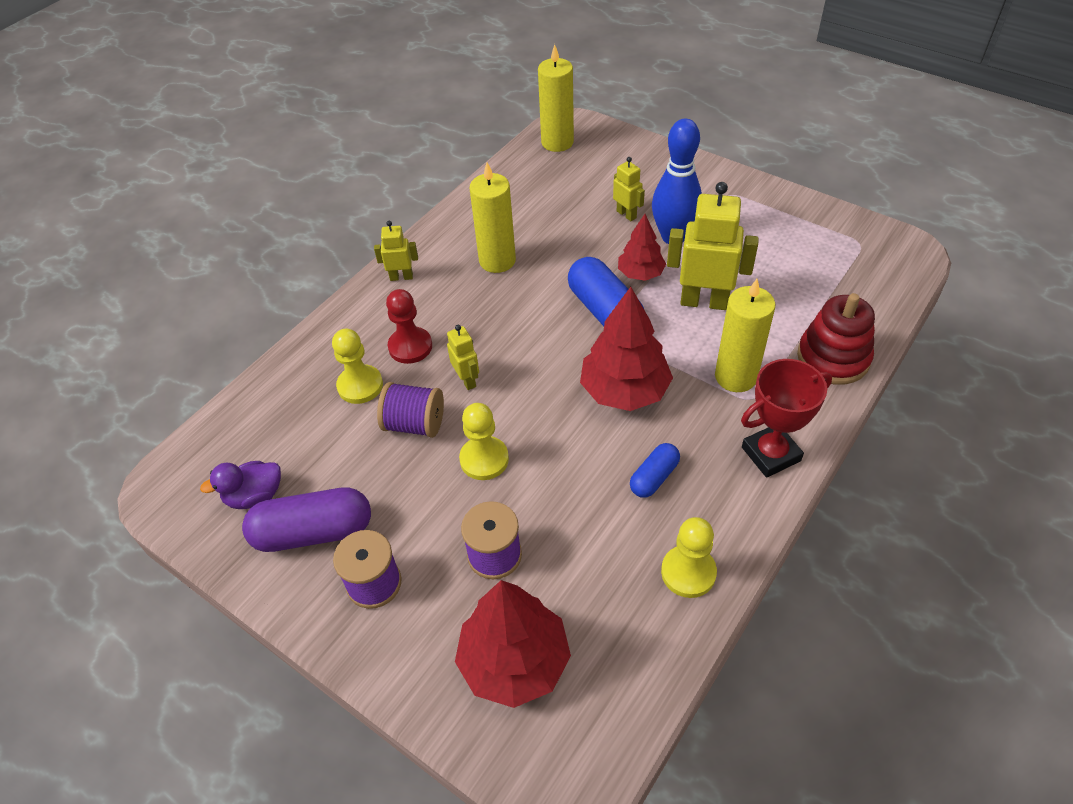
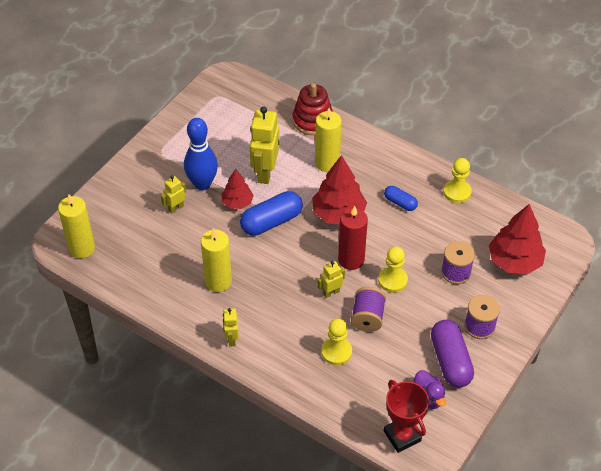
camera: 95 degrees left, 0 degrees up
(410, 347) = (301, 326): red pawn -> none
(529, 405) = (351, 260): none -> red candle
(771, 454) = (381, 154): red trophy -> red trophy (402, 436)

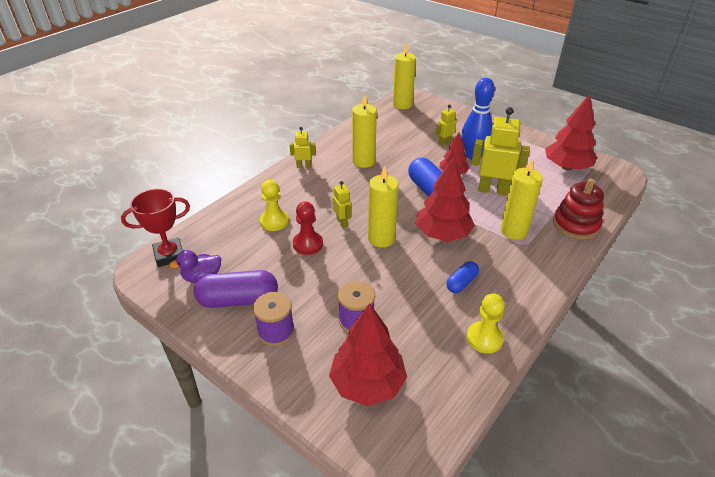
camera: 95 degrees right, 10 degrees down
(176, 208) = (444, 143): yellow robot -> yellow robot turned 90 degrees counterclockwise
(220, 113) = (567, 167): none -> red tree
(351, 260) = (381, 238): red candle -> yellow candle
(367, 318) = (308, 244): purple spool -> red pawn
(392, 280) = (351, 266): yellow pawn -> none

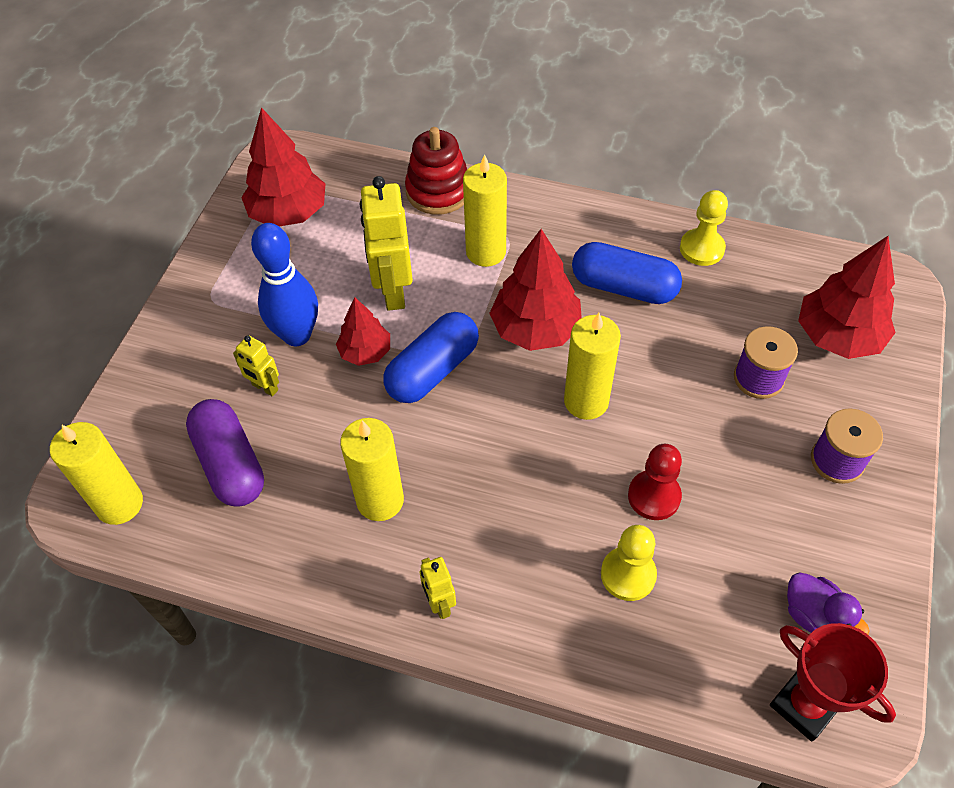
camera: 110 degrees left, 15 degrees up
(238, 300) = (820, 536): purple capsule -> purple capsule (230, 464)
(342, 222) = (576, 468): yellow robot -> none
(461, 283) = (624, 287): blue capsule -> blue capsule, size x1.80

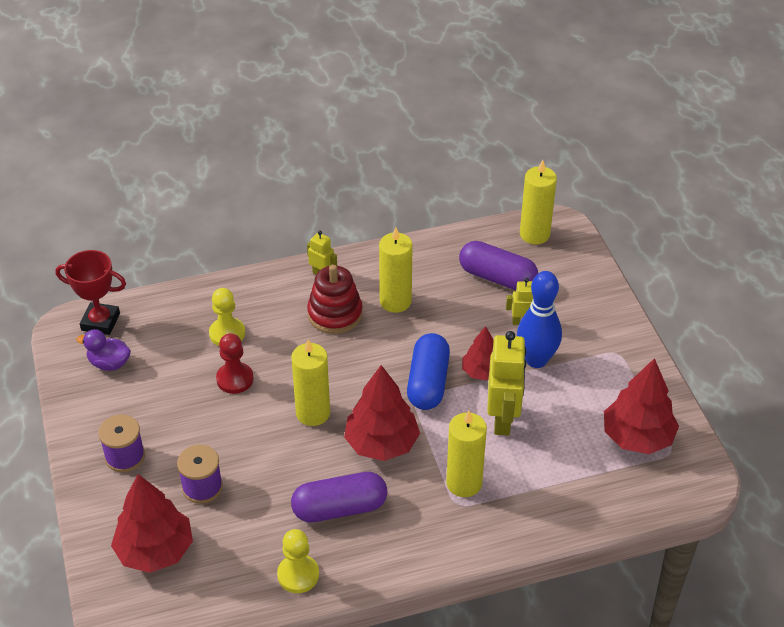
camera: 145 degrees right, 10 degrees down
(393, 291) = (503, 419): yellow robot -> yellow robot turned 45 degrees clockwise
(438, 191) = (546, 516): red stacking toy -> red stacking toy (335, 314)
(624, 287) = (339, 508): blue capsule -> purple capsule

